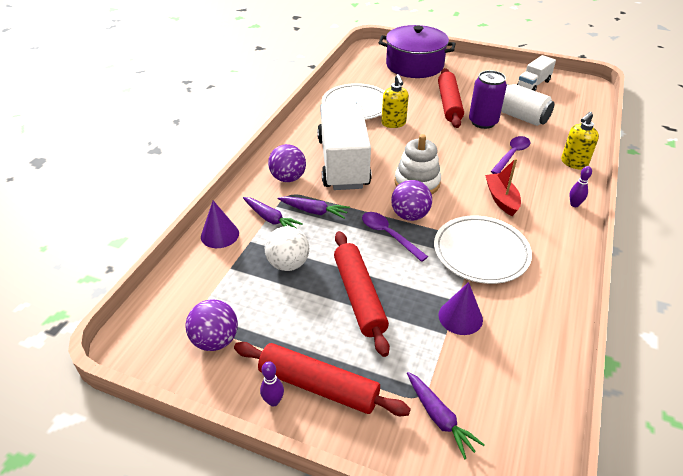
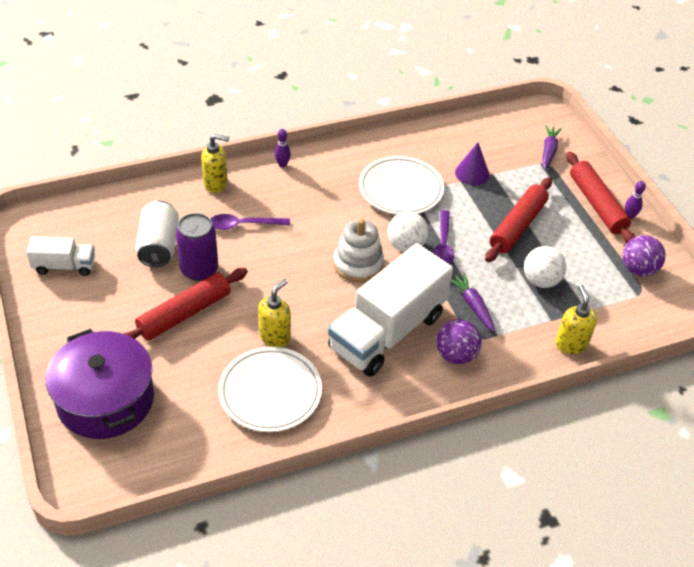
camera: 135 degrees left, 5 degrees up
(220, 235) = (571, 344): purple cone -> yellow soap dispenser
(270, 219) = (515, 326): purple carrot -> none
(410, 215) = (406, 246): purple ball -> white ball
(501, 199) = (321, 205): red boat -> none

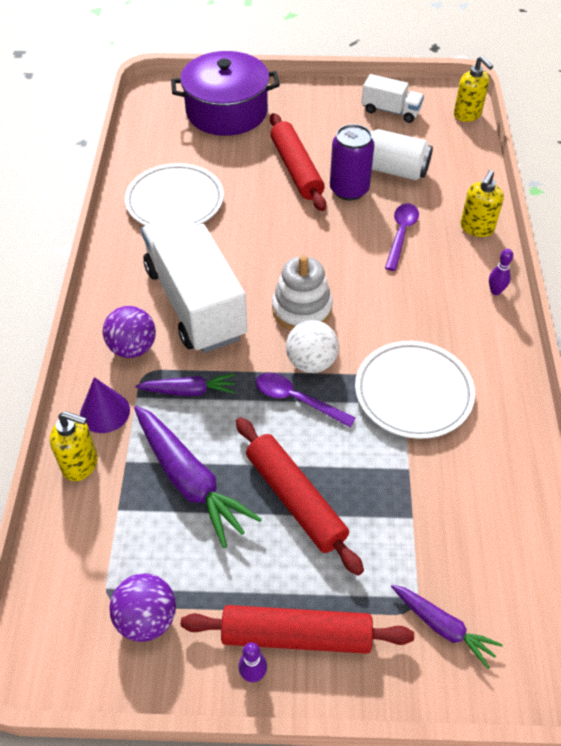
camera: 115 degrees right, 5 degrees up
(64, 266) = (391, 111): white truck -> white truck turned 90 degrees counterclockwise
(275, 336) = (236, 220): yellow soap dispenser -> yellow soap dispenser (467, 115)
(472, 173) = (420, 490): purple cone -> purple cone (105, 412)
(541, 280) = (190, 480): white ball -> purple carrot

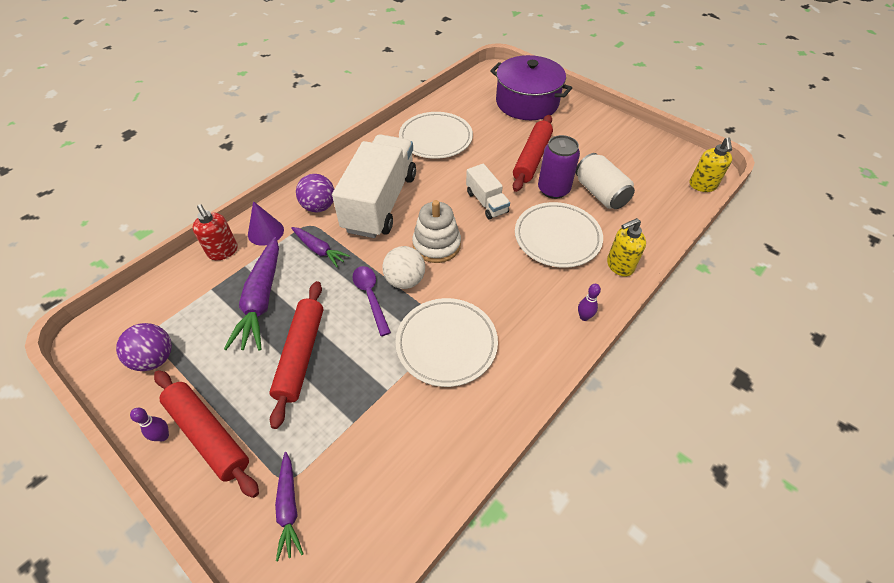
camera: 40 degrees right, 0 degrees up
(80, 464) = (223, 251): yellow soap dispenser -> red soap dispenser
(391, 111) = (643, 155): white truck -> white truck (486, 202)
(401, 234) = (557, 237): purple spoon -> white plate

